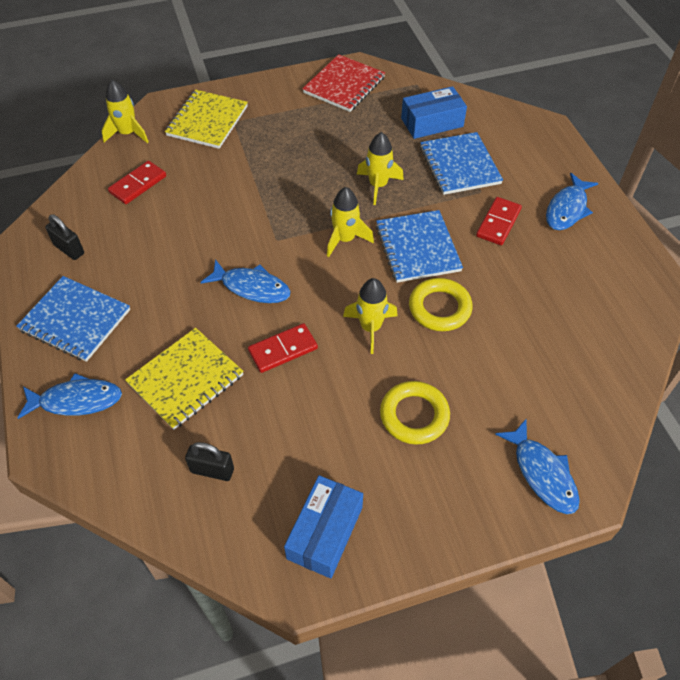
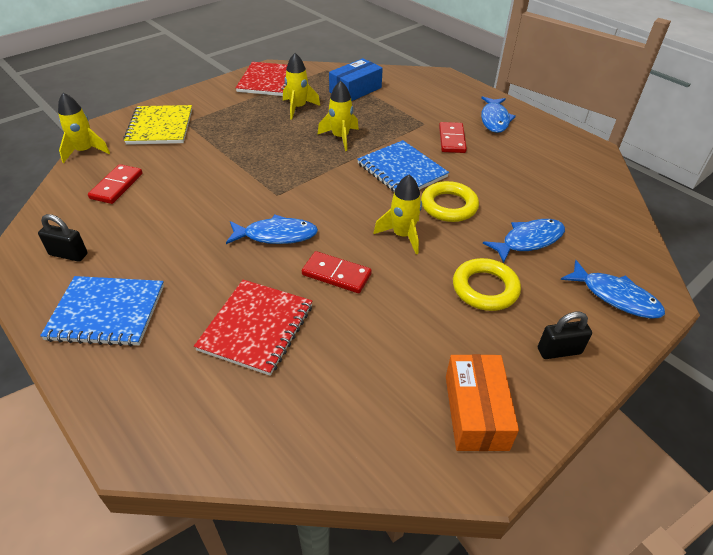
camera: 25 degrees left, 10 degrees down
(76, 400) = (146, 385): blue fish -> blue fish (528, 241)
(186, 379) = (256, 328): yellow notebook -> red notebook
(212, 470) = (332, 398): black padlock -> black padlock (559, 351)
(283, 350) = (336, 274): red domino -> red domino turned 75 degrees clockwise
(325, 532) = (475, 412): blue box -> orange box
(345, 239) = (337, 179): yellow rocket -> yellow rocket (298, 108)
(459, 165) = (395, 111): blue notebook -> none

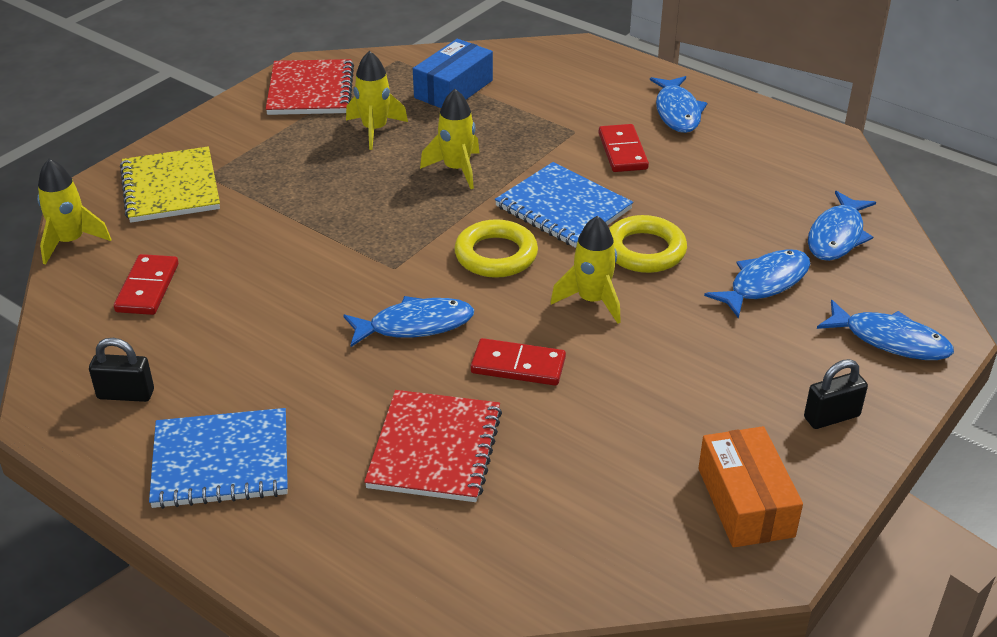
camera: 10 degrees left, 5 degrees down
(485, 288) = (721, 355): yellow ring -> yellow ring (496, 255)
(588, 214) = (837, 236): none -> blue fish

